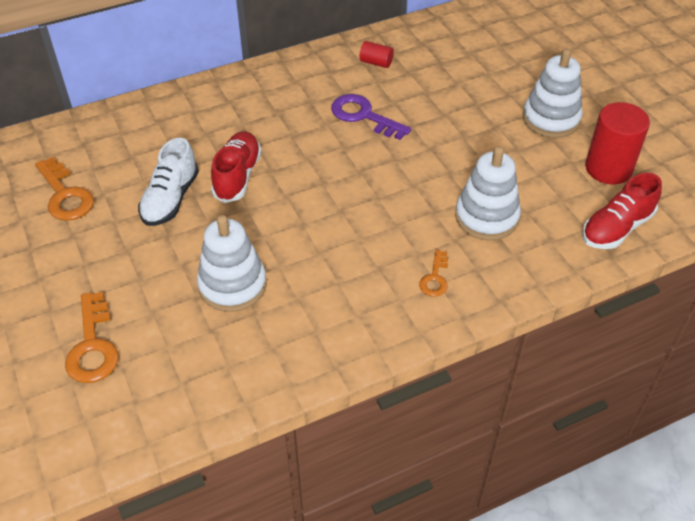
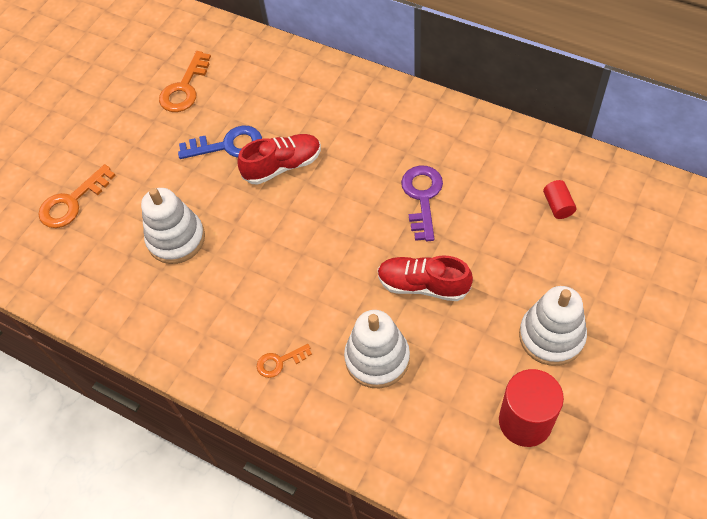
camera: 60 degrees right, 10 degrees up
(170, 199) = (227, 145): white shoe -> blue key
(376, 63) = (499, 161): red cylinder -> red cylinder (558, 205)
(616, 228) = (449, 469): red shoe -> red shoe (423, 285)

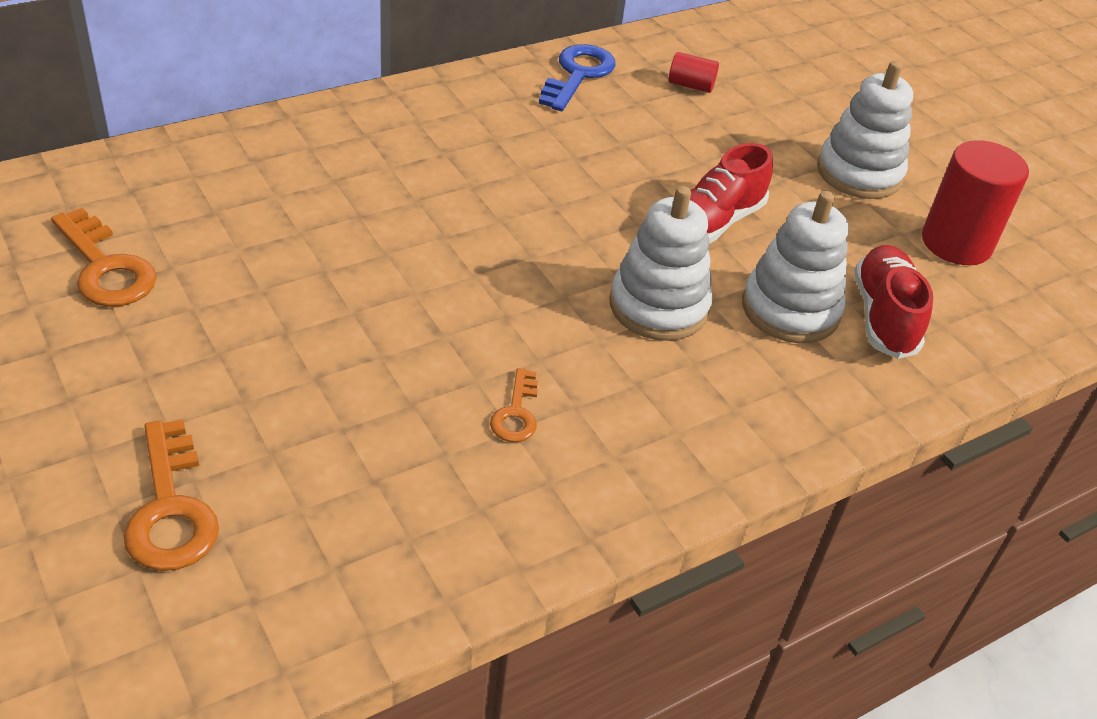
camera: 70 degrees left, 15 degrees down
(176, 239) = (402, 410): white stacking toy -> white stacking toy (658, 306)
(227, 145) = (285, 276): blue key -> blue key (578, 75)
(280, 362) = (727, 399): orange key -> orange key (516, 413)
(282, 166) = (391, 244): red shoe -> red shoe (884, 316)
(422, 197) = (580, 162): purple key -> none

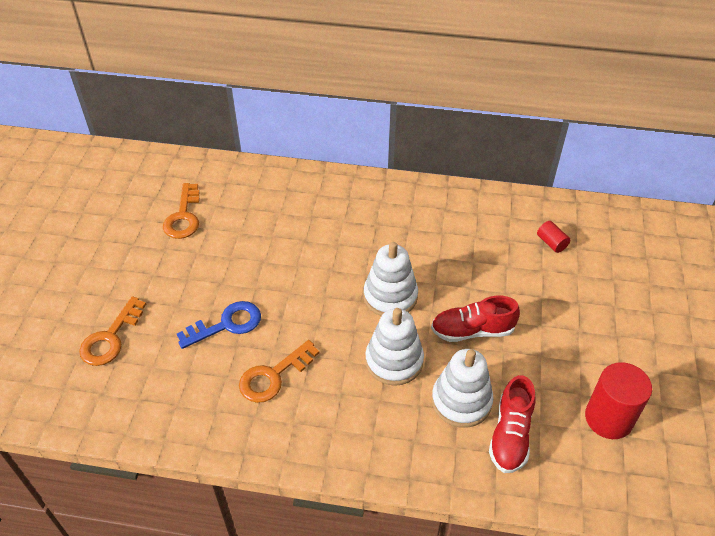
camera: 45 degrees right, 5 degrees up
(516, 413) = (274, 376): orange key -> orange key, size x1.73
(578, 75) = (492, 209): blue key -> blue key (226, 324)
(859, 173) = (596, 344): white stacking toy -> white stacking toy (390, 296)
(884, 316) = (510, 435): red shoe -> red shoe turned 150 degrees clockwise

